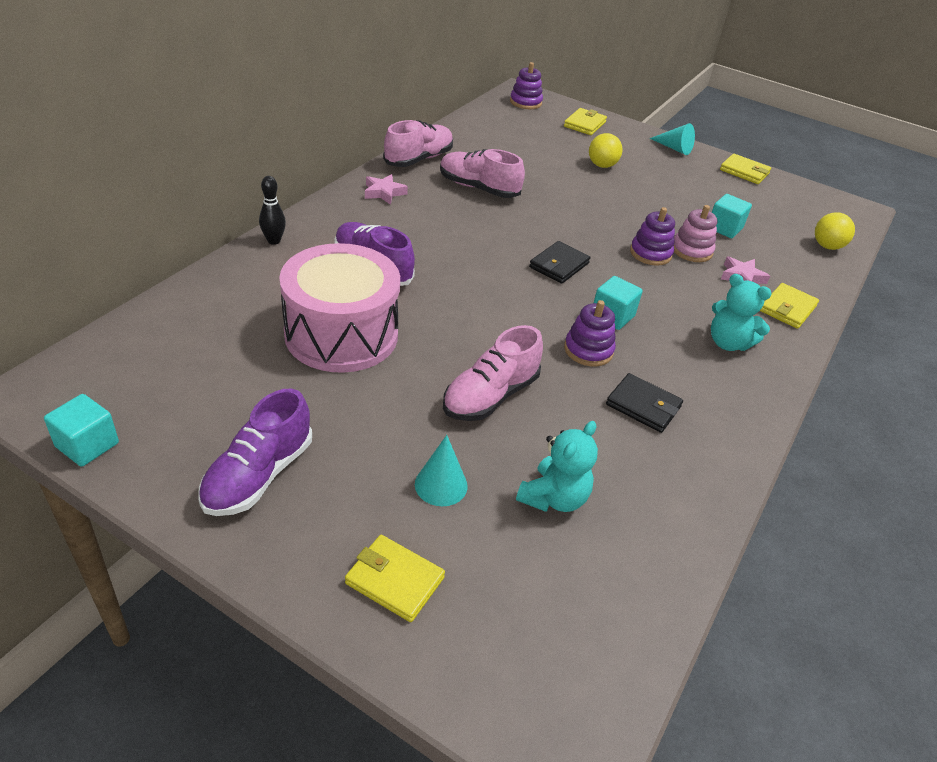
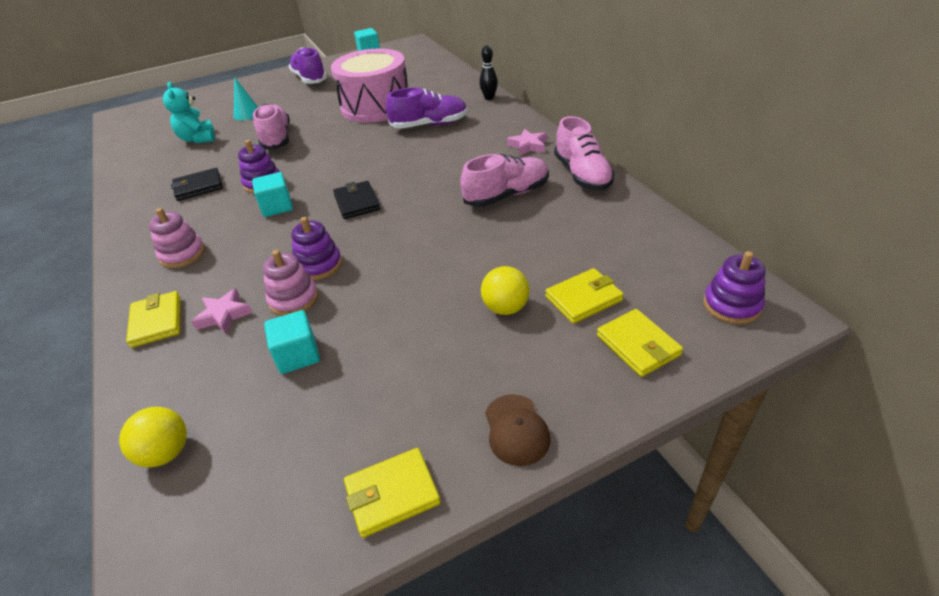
camera: 130 degrees right, 0 degrees up
(395, 580) = (224, 97): yellow wallet -> yellow wallet (583, 298)
(674, 148) = (516, 429): turquoise cone -> brown cap
(728, 343) = (182, 254): turquoise teddy bear -> pink stacking toy

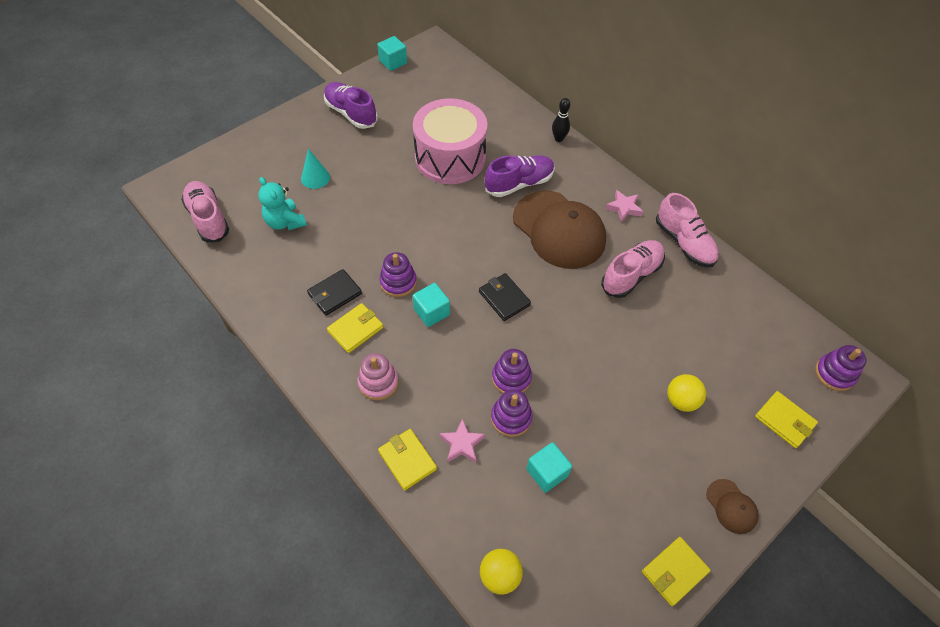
camera: 20 degrees left, 15 degrees up
(276, 138) = (372, 215): pink shoe -> pink shoe (208, 218)
(293, 299) = (511, 418): pink stacking toy -> purple stacking toy
(448, 157) = (559, 230): none -> brown cap
(583, 298) = (733, 383): yellow wallet -> yellow wallet (355, 329)

